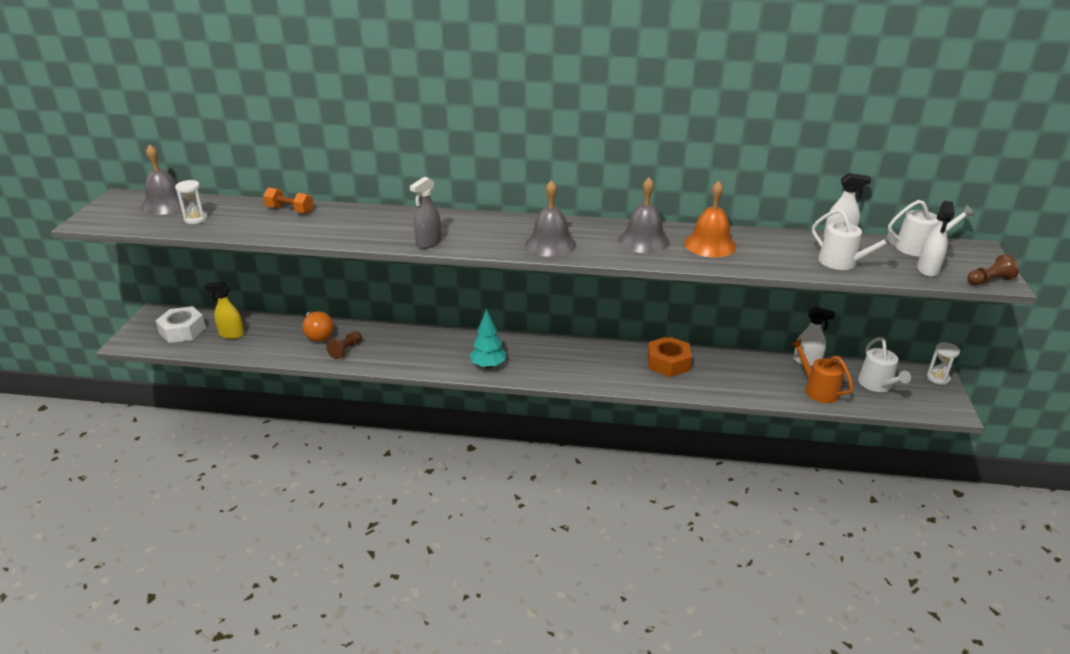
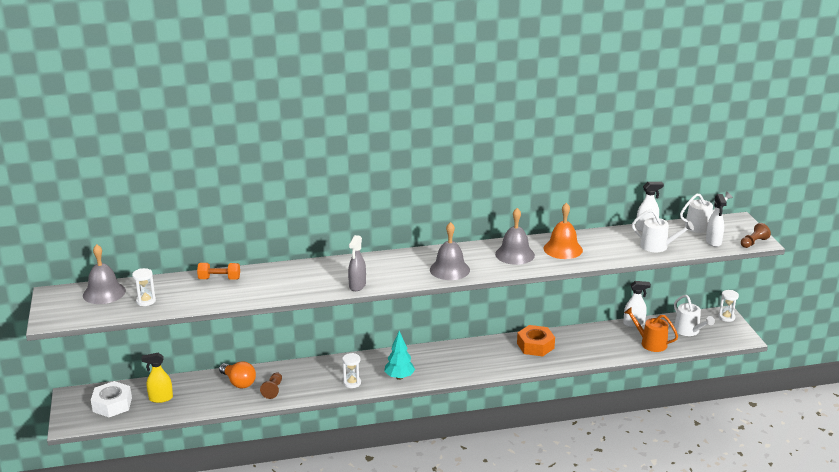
camera: 20 degrees left, 5 degrees down
(432, 360) = (352, 383): none -> white hourglass

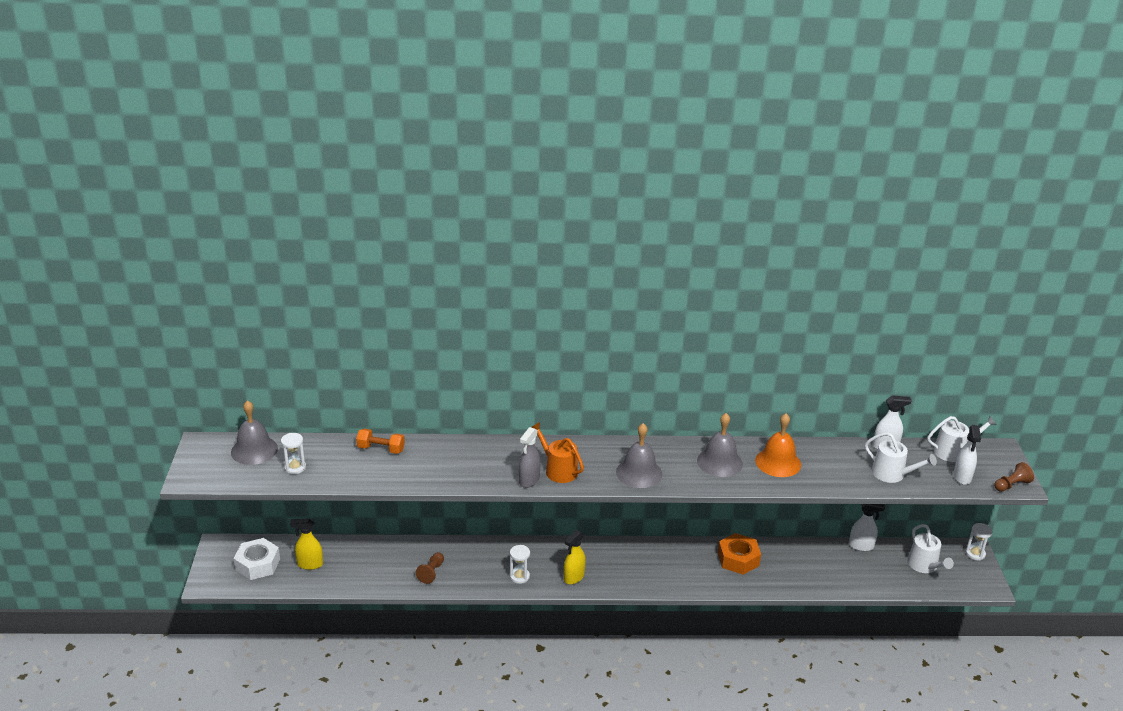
camera: 10 degrees right, 5 degrees up
(238, 382) = (397, 557): orange light bulb -> none
(399, 377) = (573, 577): turquoise tree -> yellow spray bottle
(650, 343) = (874, 576): orange watering can -> orange watering can (558, 470)

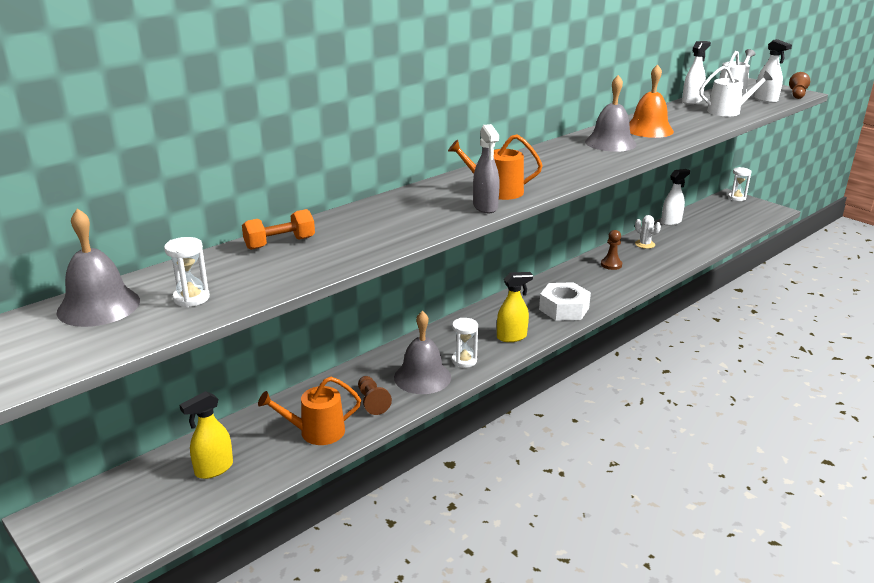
camera: 40 degrees left, 5 degrees down
(258, 564) = (138, 507): white nut -> white nut (564, 309)
(380, 573) = (316, 432): none -> orange watering can
(573, 577) = (512, 337): yellow spray bottle -> yellow spray bottle turned 105 degrees counterclockwise
(639, 473) = (566, 169): grey bell -> grey bell (422, 377)
(738, 559) = (611, 265): orange nut -> brown pawn
(798, 555) = (645, 244): none -> white cactus
(924, 566) = (724, 216): white watering can -> none

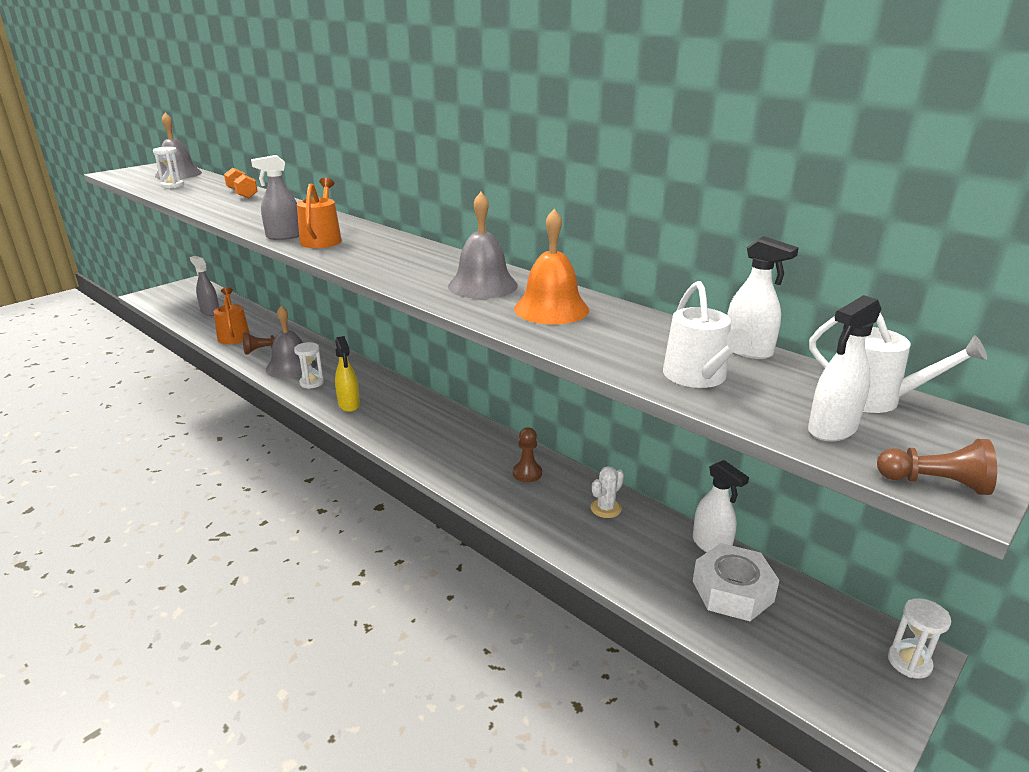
camera: 85 degrees right, 0 degrees up
(213, 469) = (210, 312): yellow spray bottle -> grey spray bottle
(564, 309) = (405, 435): white nut -> white nut (732, 591)

